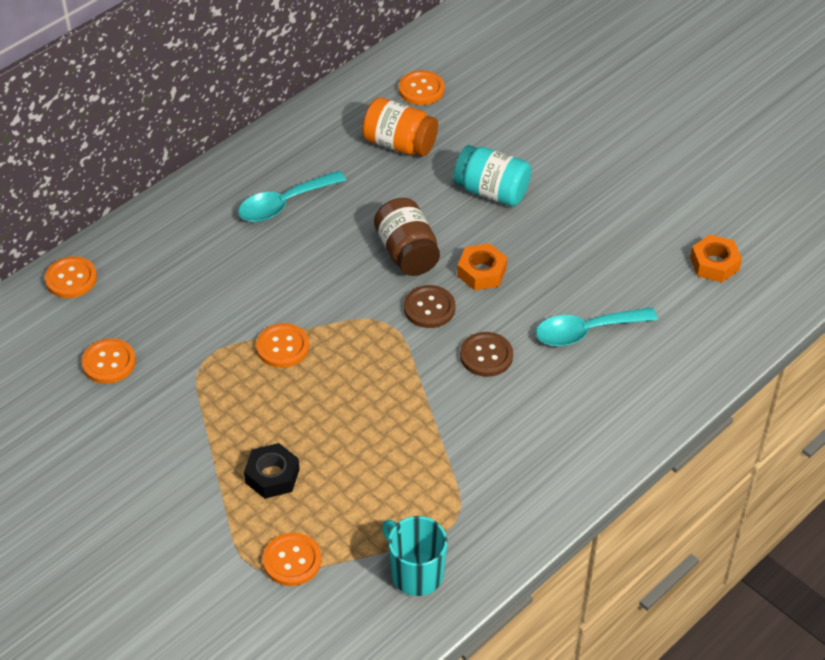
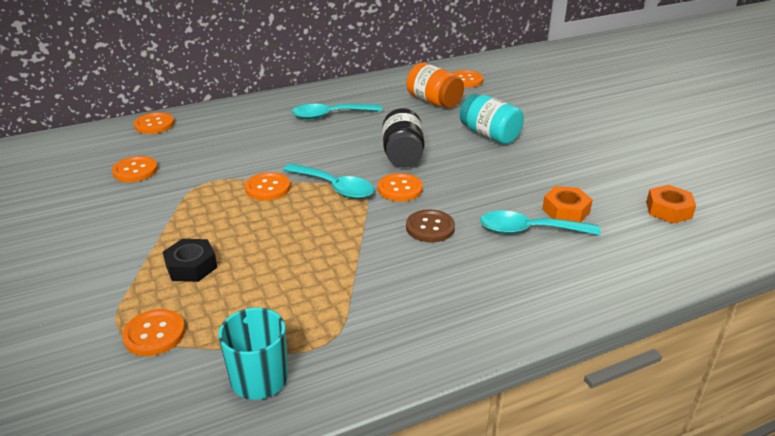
camera: 20 degrees right, 15 degrees down
(356, 325) = (334, 187): none -> turquoise spoon
(407, 253) = (402, 155): brown jar -> black jar
(429, 308) = (400, 189): brown button -> orange button
(482, 272) = (456, 176): orange nut -> orange nut (566, 211)

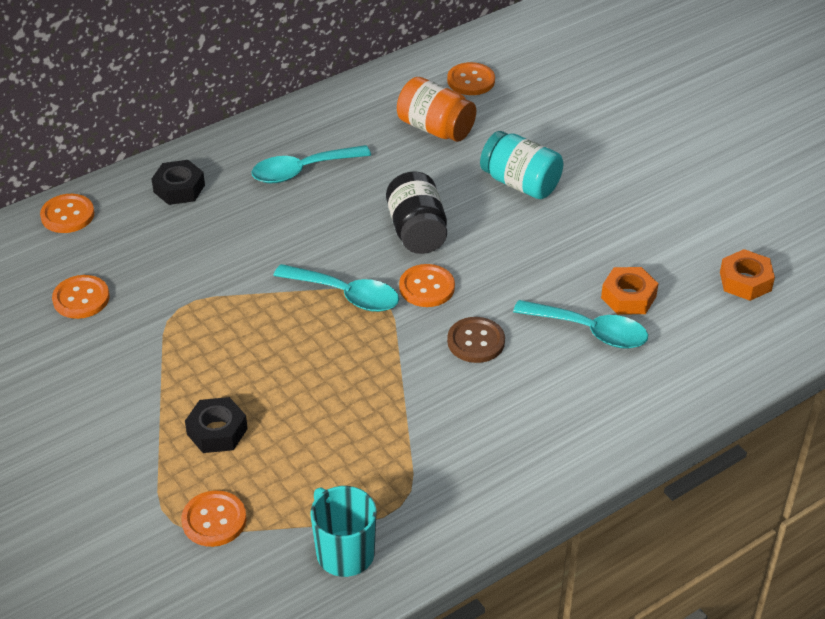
camera: 10 degrees left, 10 degrees up
(239, 117) = (179, 188): none -> black nut
(268, 188) = (263, 306): orange button -> none
(529, 230) = (590, 331): turquoise spoon -> turquoise spoon turned 150 degrees counterclockwise

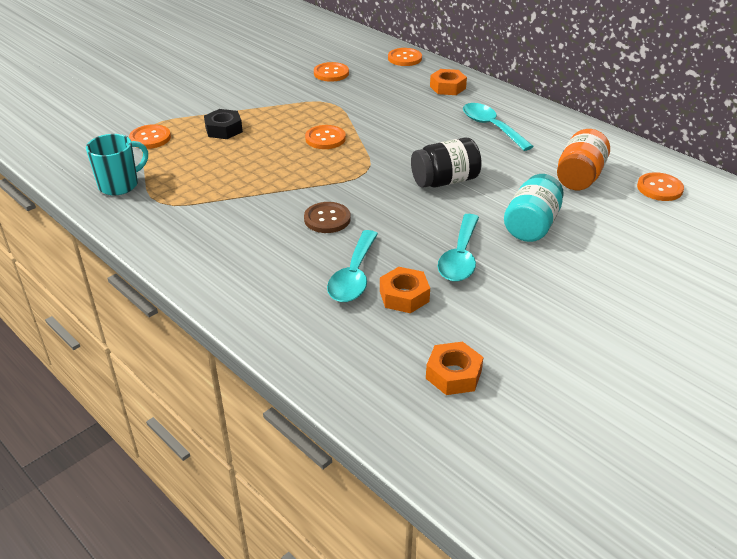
camera: 80 degrees right, 5 degrees down
(179, 188) = (447, 87): black nut -> orange nut
(346, 295) = (362, 159): turquoise spoon -> turquoise spoon (460, 257)
(427, 287) = (382, 191): orange button -> orange button (325, 138)

